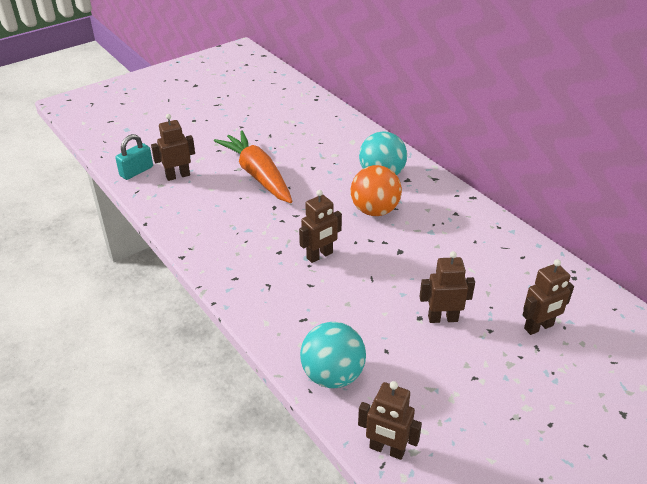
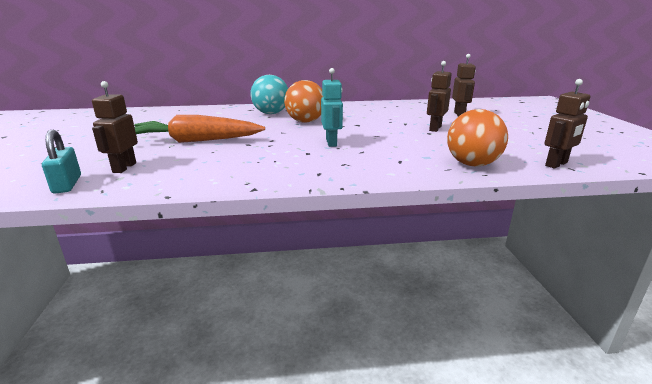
camera: 60 degrees left, 15 degrees down
(320, 256) = (331, 143): brown robot -> turquoise robot
(332, 375) = (472, 164): turquoise ball -> orange ball

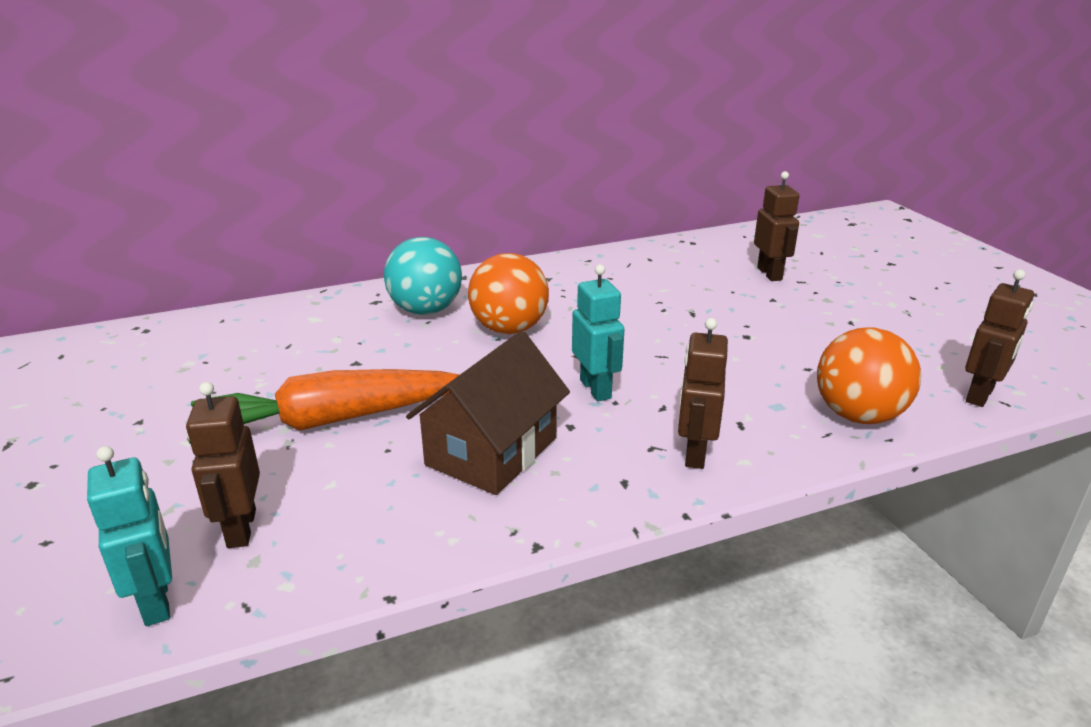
camera: 15 degrees left, 5 degrees up
(67, 184) = (157, 601): turquoise padlock -> turquoise robot
(260, 157) = (491, 451): none -> brown house
(435, 128) = (750, 322): brown robot -> brown robot (694, 453)

